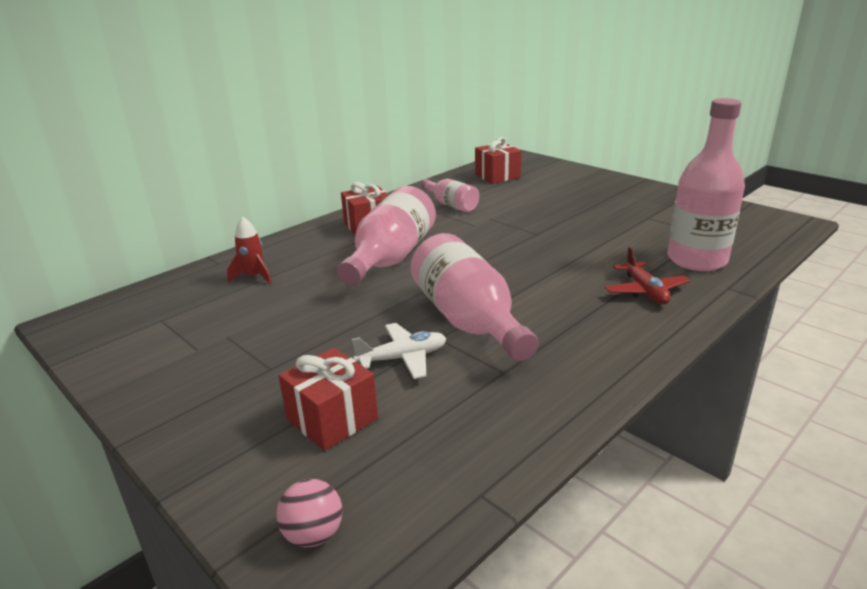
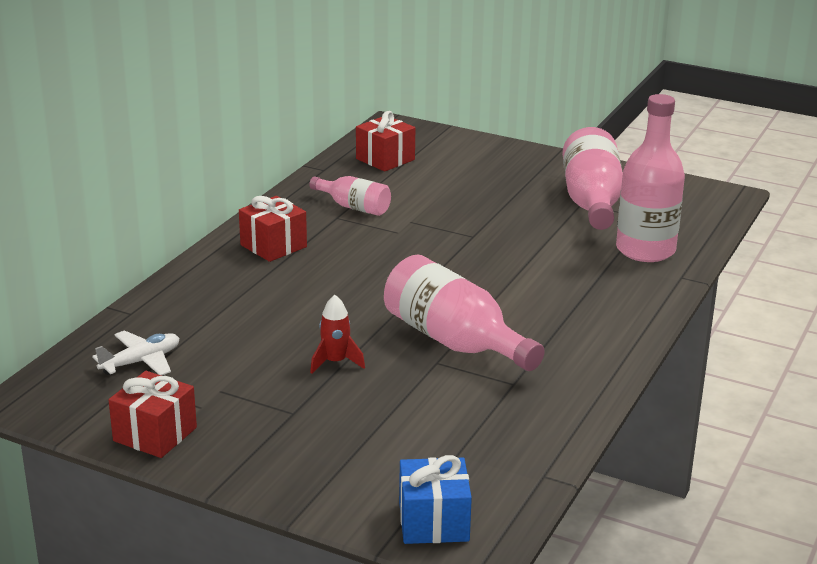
camera: 20 degrees left, 0 degrees up
(254, 277) = (190, 324): red rocket -> red rocket (335, 362)
(313, 534) = (433, 522): pink ball -> blue gift
(332, 419) = (386, 444): red gift -> red gift (155, 434)
(390, 258) = (329, 284): pink bottle -> pink bottle (591, 202)
(403, 358) = (414, 385): white plane -> white plane (141, 361)
(645, 291) = (607, 290): red plane -> none

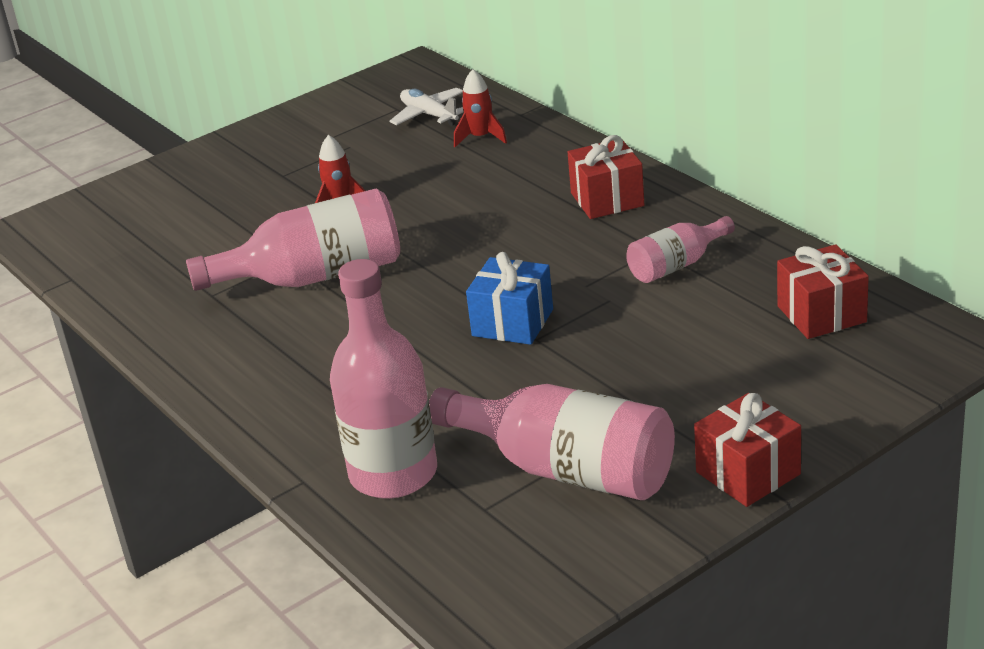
camera: 120 degrees right, 5 degrees up
(141, 361) = (429, 115): white plane -> white plane turned 150 degrees clockwise
(155, 434) = (314, 115): red gift -> red gift (748, 473)
(183, 323) = (480, 137): none -> red rocket
(433, 522) = (79, 216): blue gift -> blue gift (512, 322)

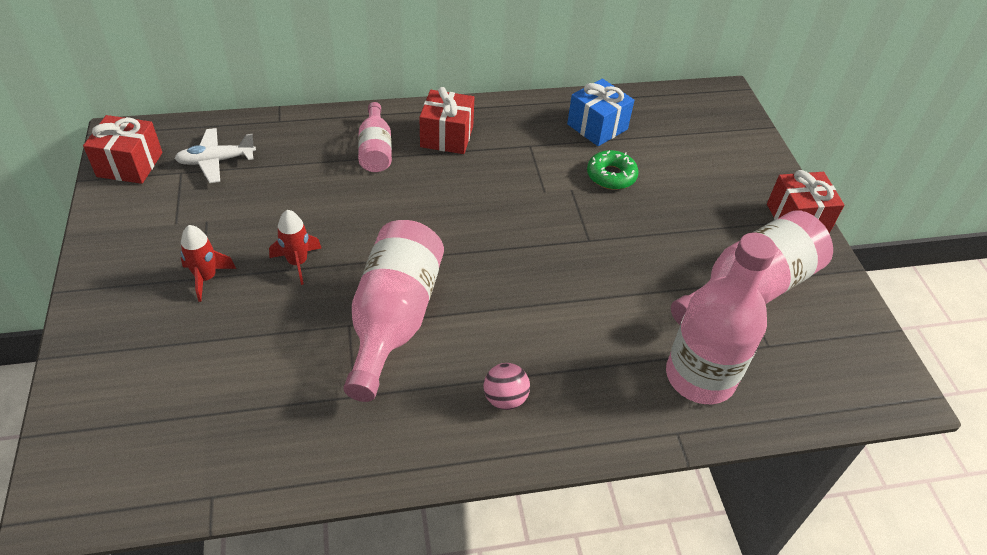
camera: 70 degrees left, 15 degrees up
(268, 368) = (505, 398): none -> pink ball
(480, 137) = (288, 152): red rocket -> red rocket (206, 278)
(512, 322) = (559, 242): blue gift -> blue gift (597, 127)
(665, 316) = (611, 176): none -> green donut
(676, 265) = (558, 146): pink bottle -> pink bottle (375, 150)
(821, 314) = (660, 121): red gift -> red gift (130, 164)

